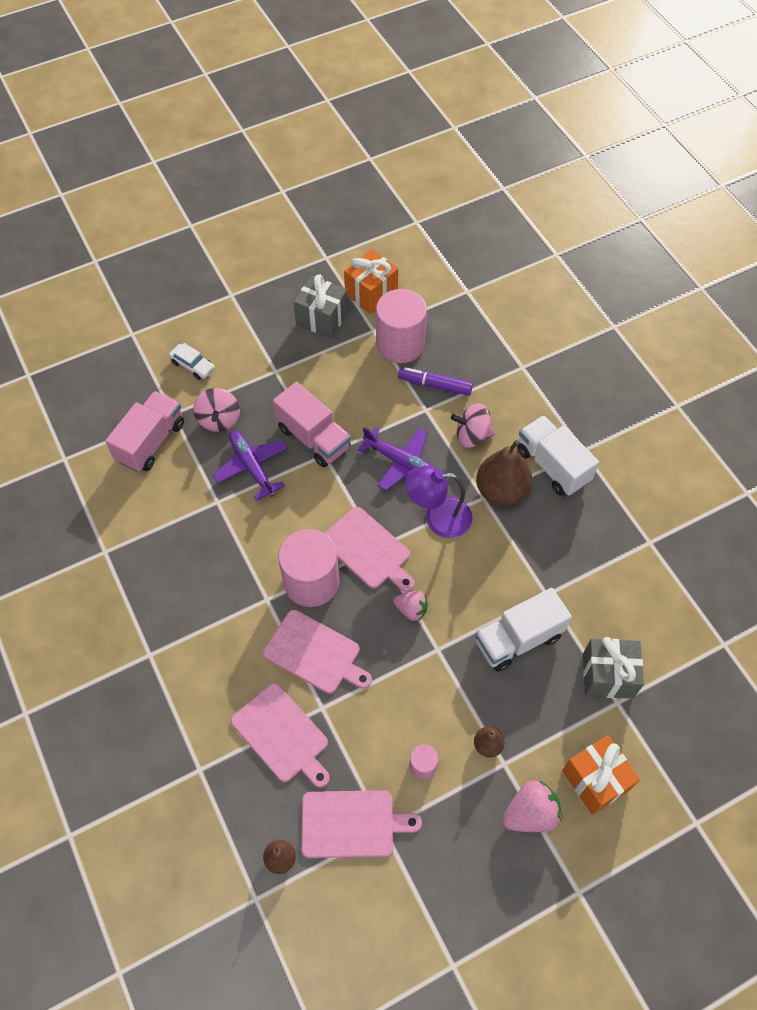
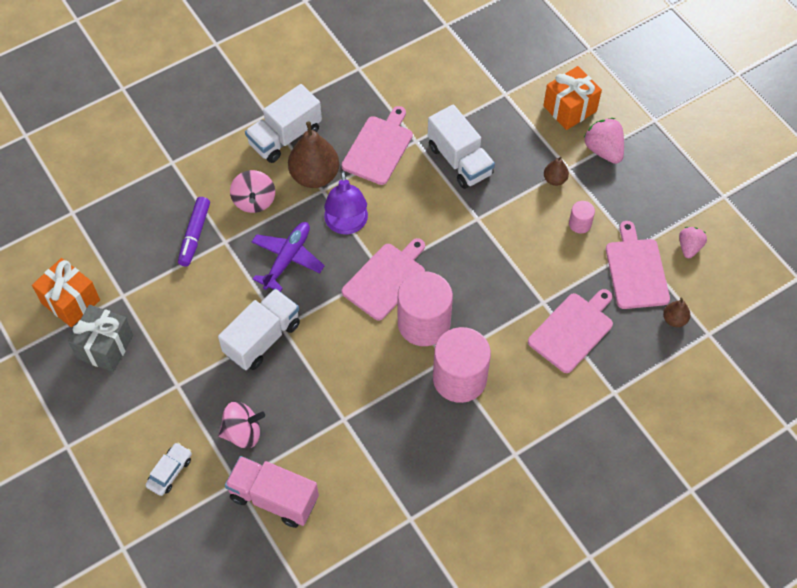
camera: 95 degrees left, 0 degrees up
(252, 466) = (300, 392): purple plane -> none
(313, 438) = (262, 338): pink truck -> white truck
(315, 653) = (494, 312): pink cutting board -> pink cutting board (378, 148)
(400, 344) = (142, 269): pink cylinder -> pink cylinder (459, 378)
(411, 610) = (442, 240): pink strawberry -> pink strawberry (689, 247)
(607, 676) = (483, 99): grey gift -> none

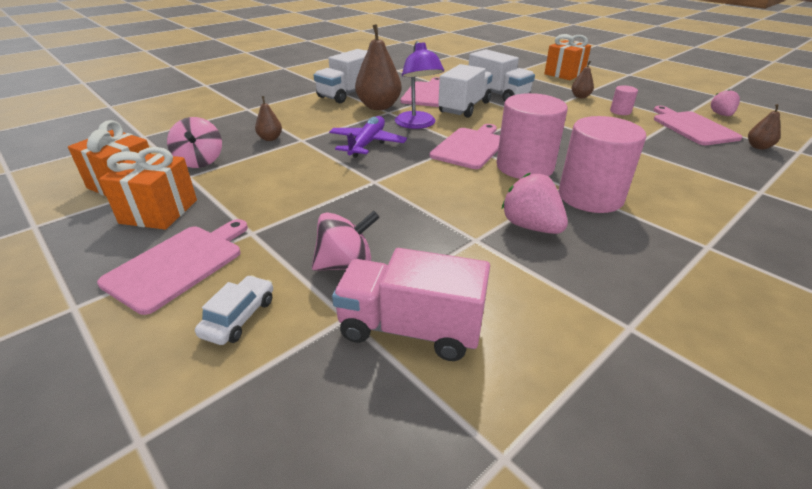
camera: 10 degrees left, 25 degrees down
(105, 347) = (159, 211): grey gift -> orange gift
(194, 235) = (270, 138): purple marker -> brown pear
(254, 201) = (327, 120): pink spinning top -> pink spinning top (200, 161)
(262, 338) = (354, 190): white truck -> white truck (464, 107)
(572, 330) = (674, 159): pink cutting board -> pink cutting board (178, 264)
(603, 150) = (605, 85): pink strawberry -> pink strawberry (531, 226)

